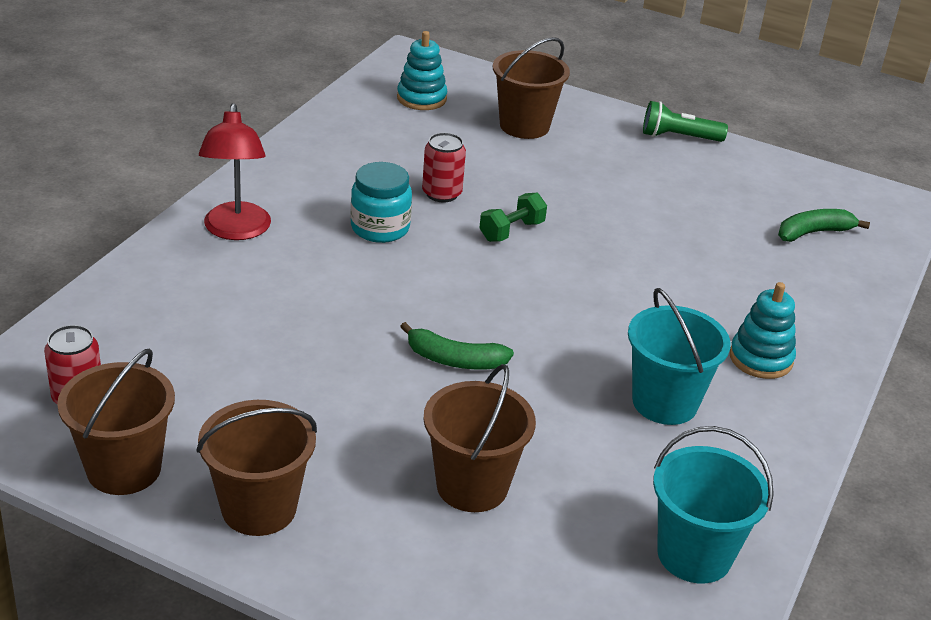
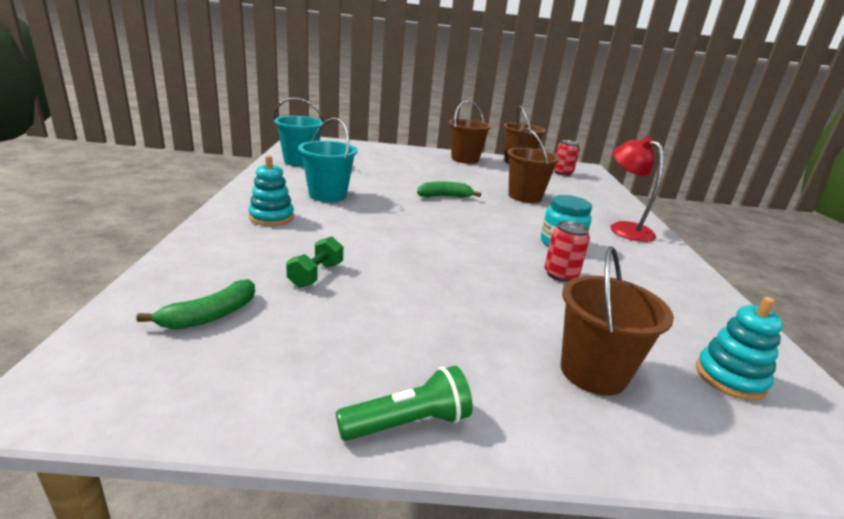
camera: 155 degrees right, 10 degrees down
(472, 486) = (399, 168): brown bucket -> brown bucket (525, 196)
(511, 231) = (483, 258): green dumbbell -> green dumbbell (316, 275)

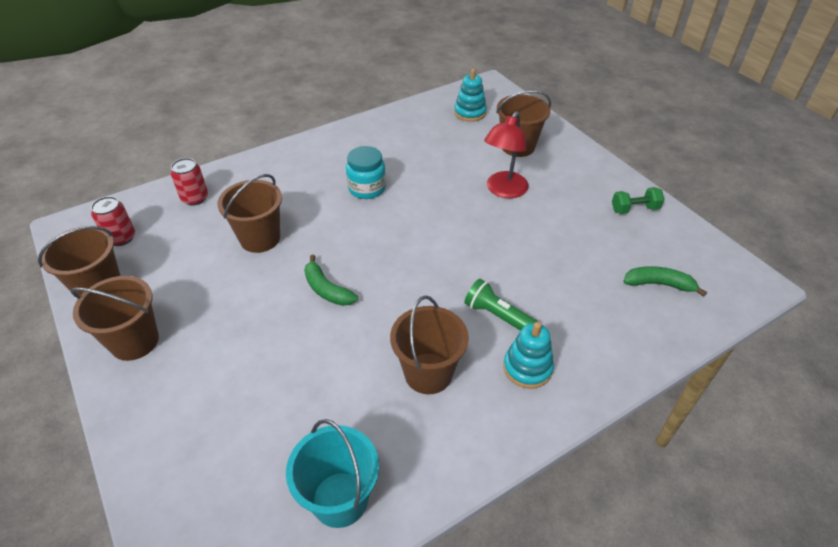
camera: 120 degrees left, 20 degrees up
(316, 275) = (568, 274): green dumbbell -> green dumbbell (634, 209)
(328, 195) = (428, 373): turquoise bucket -> brown bucket
(408, 423) = (618, 182): green flashlight -> green flashlight (497, 316)
(560, 274) = (424, 177): red can -> red can (195, 198)
(624, 228) = (289, 166): red lamp -> red lamp (503, 190)

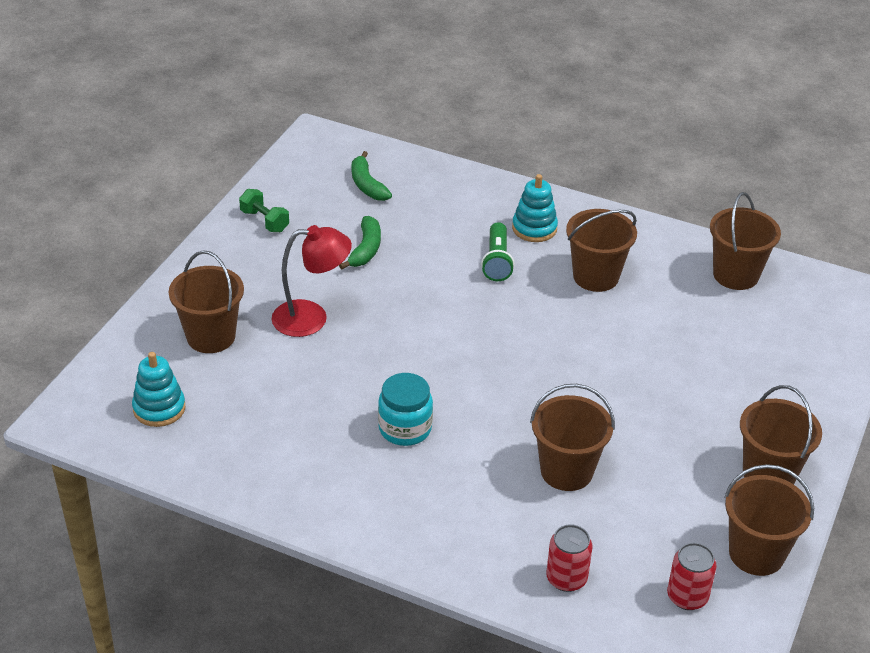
camera: 125 degrees left, 5 degrees down
(326, 289) = (578, 379): green banana -> green banana (366, 249)
(340, 499) = (735, 275): turquoise bucket -> brown bucket

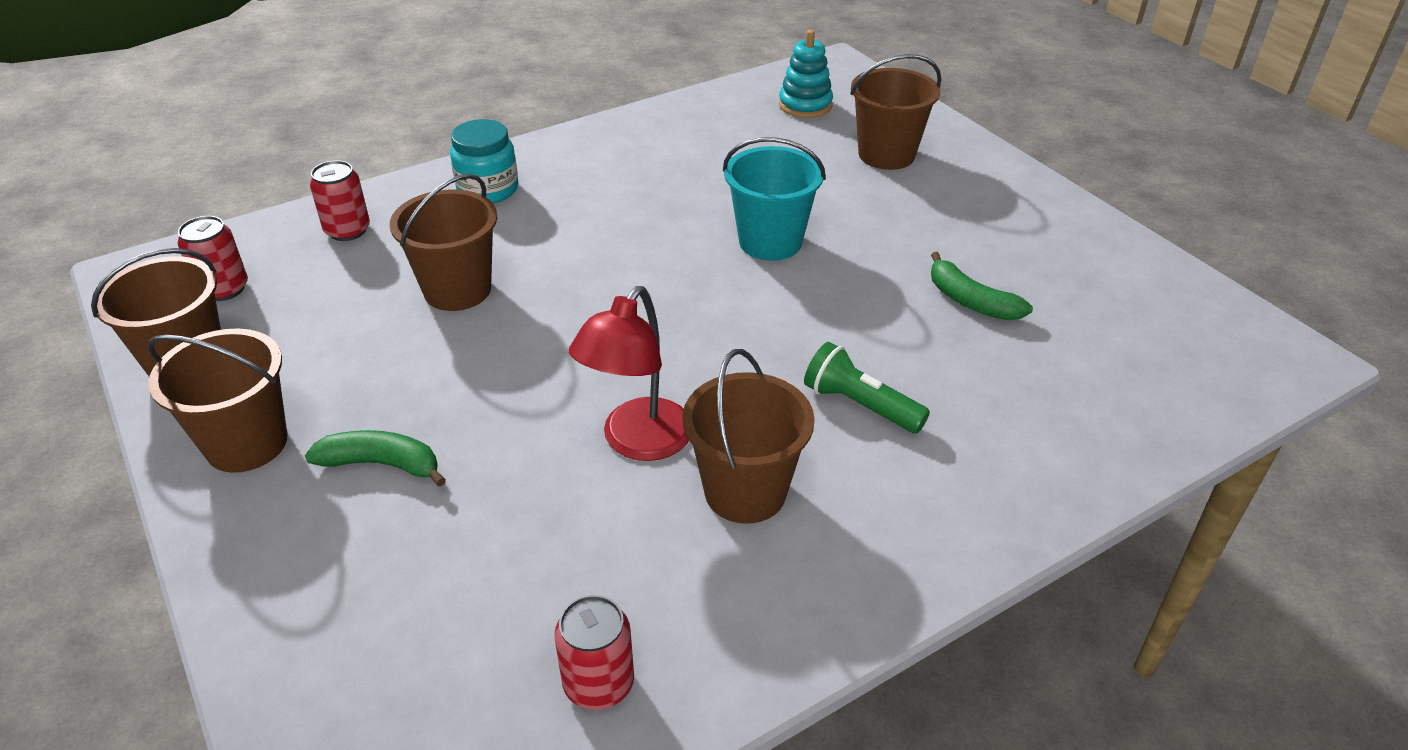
camera: 125 degrees right, 0 degrees up
(264, 221) = (1085, 246): green dumbbell -> none
(311, 318) = (864, 219): red lamp -> red lamp (638, 442)
(367, 185) = (1130, 358): green banana -> green banana (382, 464)
(377, 350) = (770, 242): none -> turquoise bucket
(405, 429) = (635, 216): turquoise jar -> turquoise jar (488, 190)
(534, 228) = (913, 483): turquoise stacking toy -> none
(735, 275) = (598, 684): brown bucket -> red can

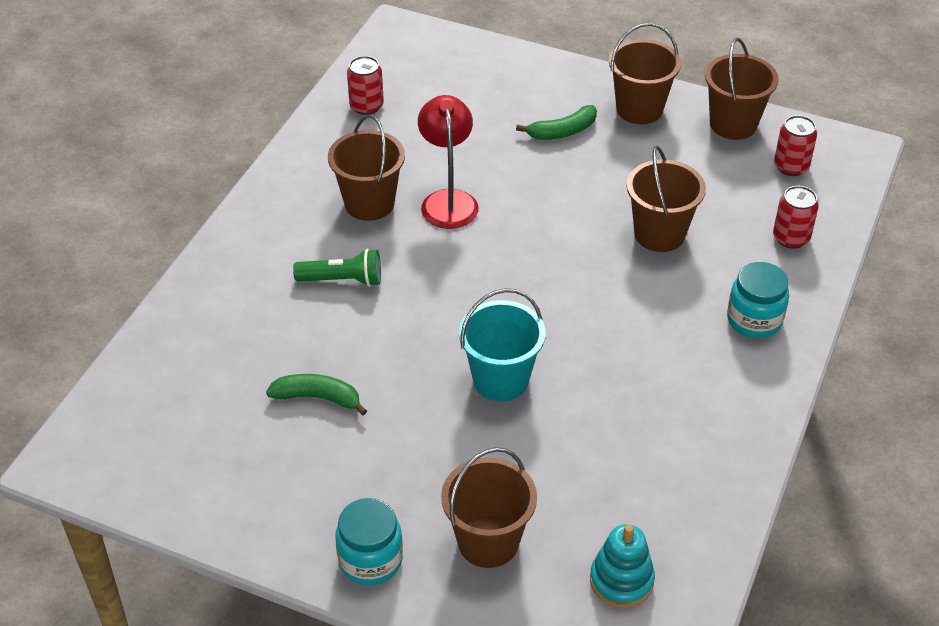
camera: 145 degrees right, 5 degrees up
(994, 179) = (370, 560): none -> turquoise jar

